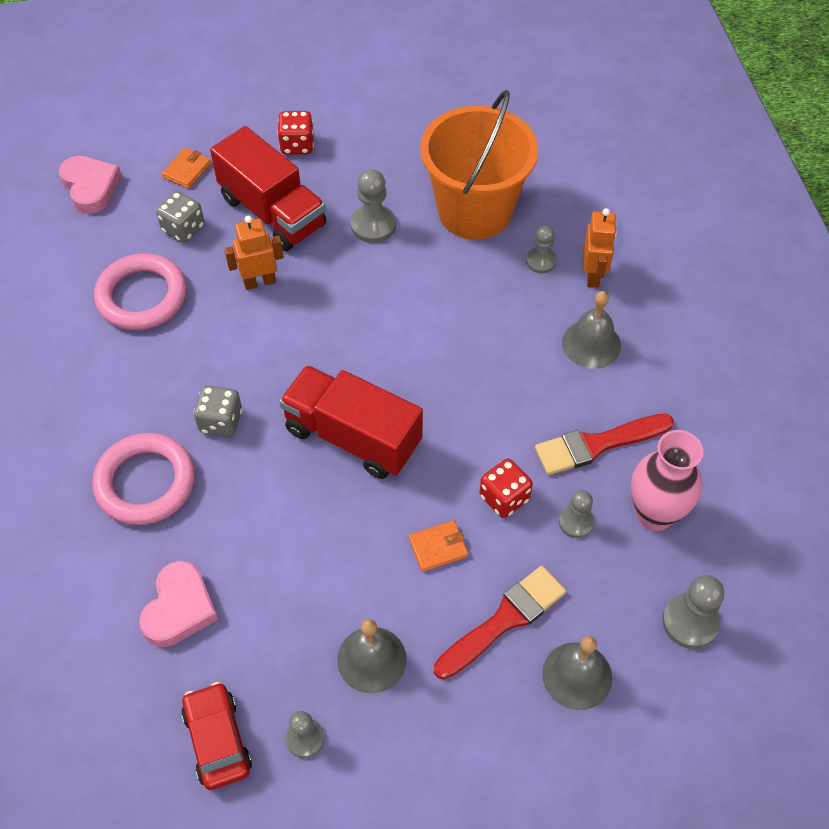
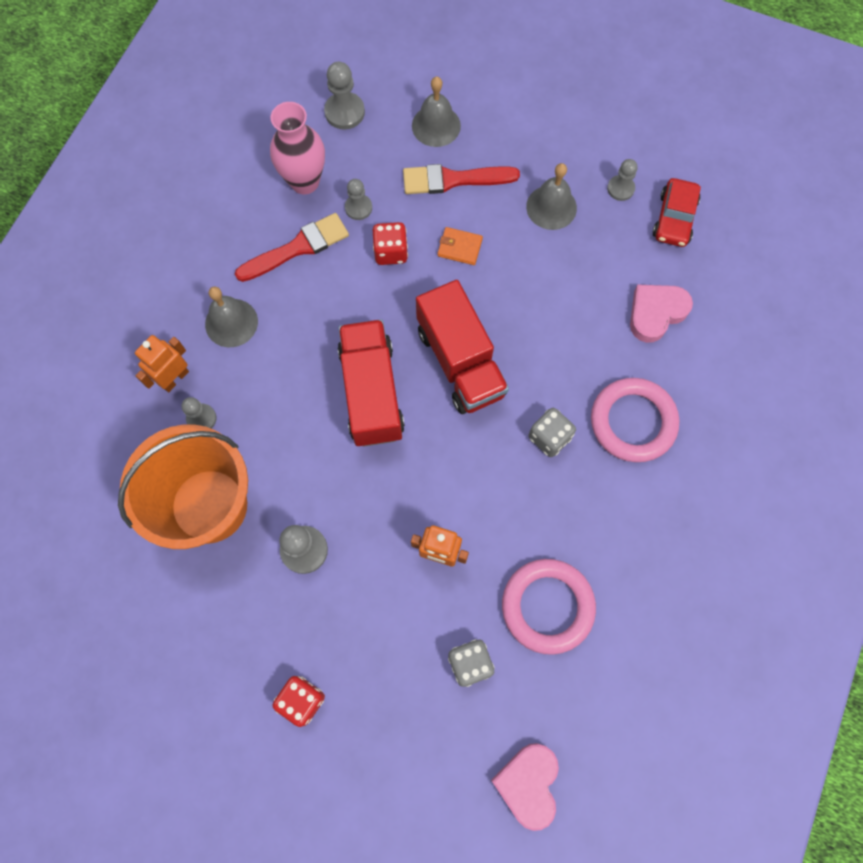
camera: 145 degrees left, 15 degrees up
(187, 170) = (424, 741): orange wallet -> none
(272, 212) = (379, 627): red truck -> red truck (371, 392)
(597, 444) = (298, 248): red brush -> red brush turned 45 degrees counterclockwise

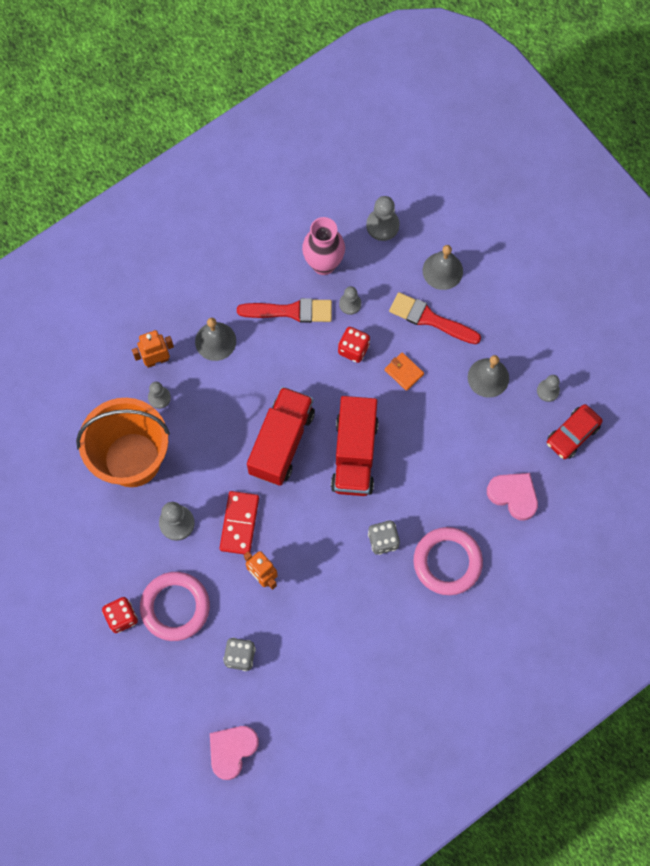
camera: 30 degrees right, 0 degrees up
(377, 509) = (239, 523): none -> red domino
(547, 606) = (312, 650): pink ring -> pink ring (175, 607)
(656, 313) = (513, 495): pink heart -> pink heart turned 45 degrees clockwise

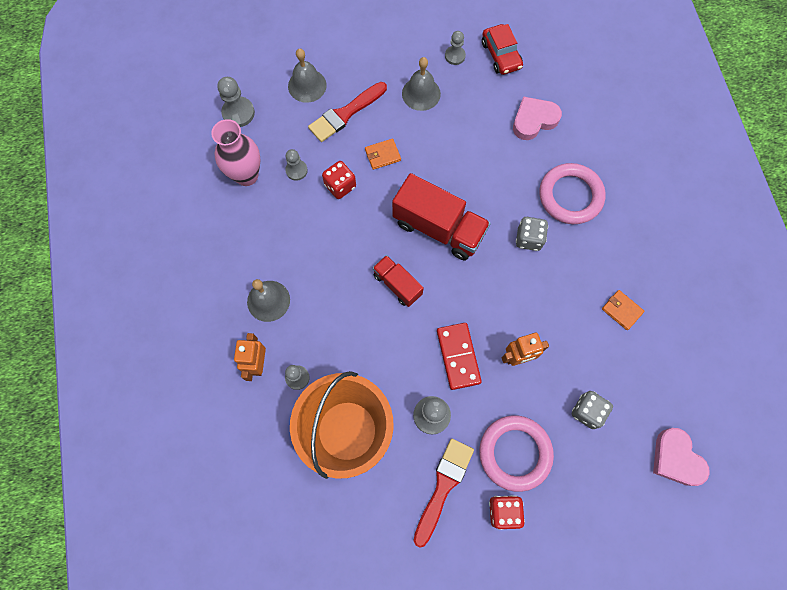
camera: 65 degrees left, 0 degrees up
(239, 523) = (458, 356): red domino -> red domino turned 45 degrees clockwise
(281, 442) = (397, 285): red truck -> red truck, size x0.56
(291, 311) = (276, 222): red brush -> red brush (443, 486)
(351, 653) = (621, 310): none -> orange wallet

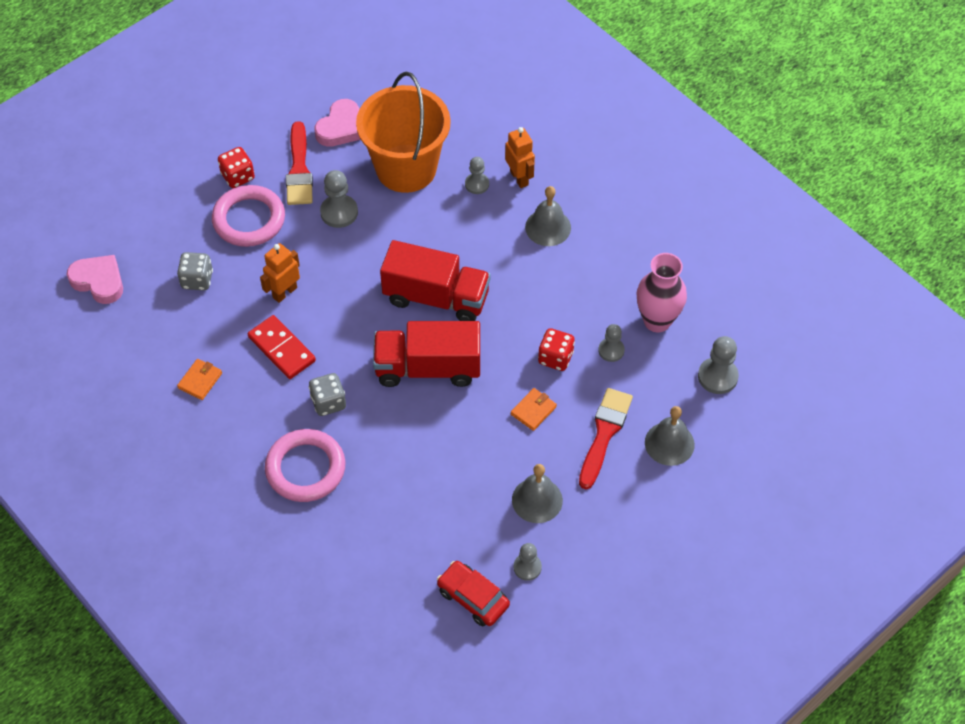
camera: 150 degrees right, 15 degrees down
(397, 285) = (436, 297): red truck -> red truck, size x1.78
(458, 356) = (341, 267): red domino -> red domino (282, 349)
(534, 120) = (389, 534): pink heart -> pink heart (341, 127)
(621, 310) = (200, 380): orange wallet -> orange wallet turned 75 degrees counterclockwise

